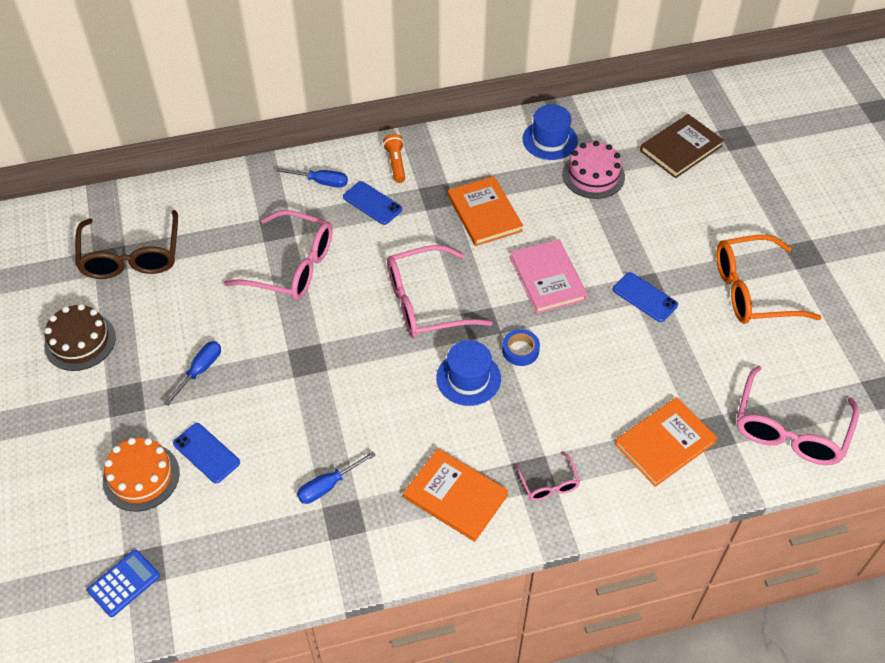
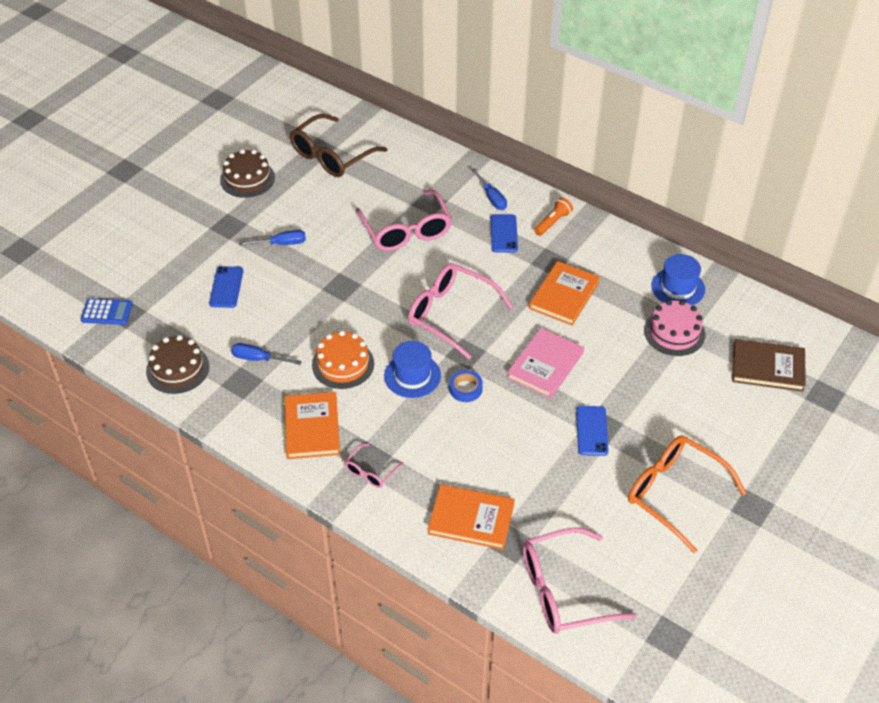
camera: 50 degrees right, 5 degrees down
(141, 477) = (182, 270): orange cake -> orange cake (343, 364)
(270, 565) = (177, 369): none -> brown cake

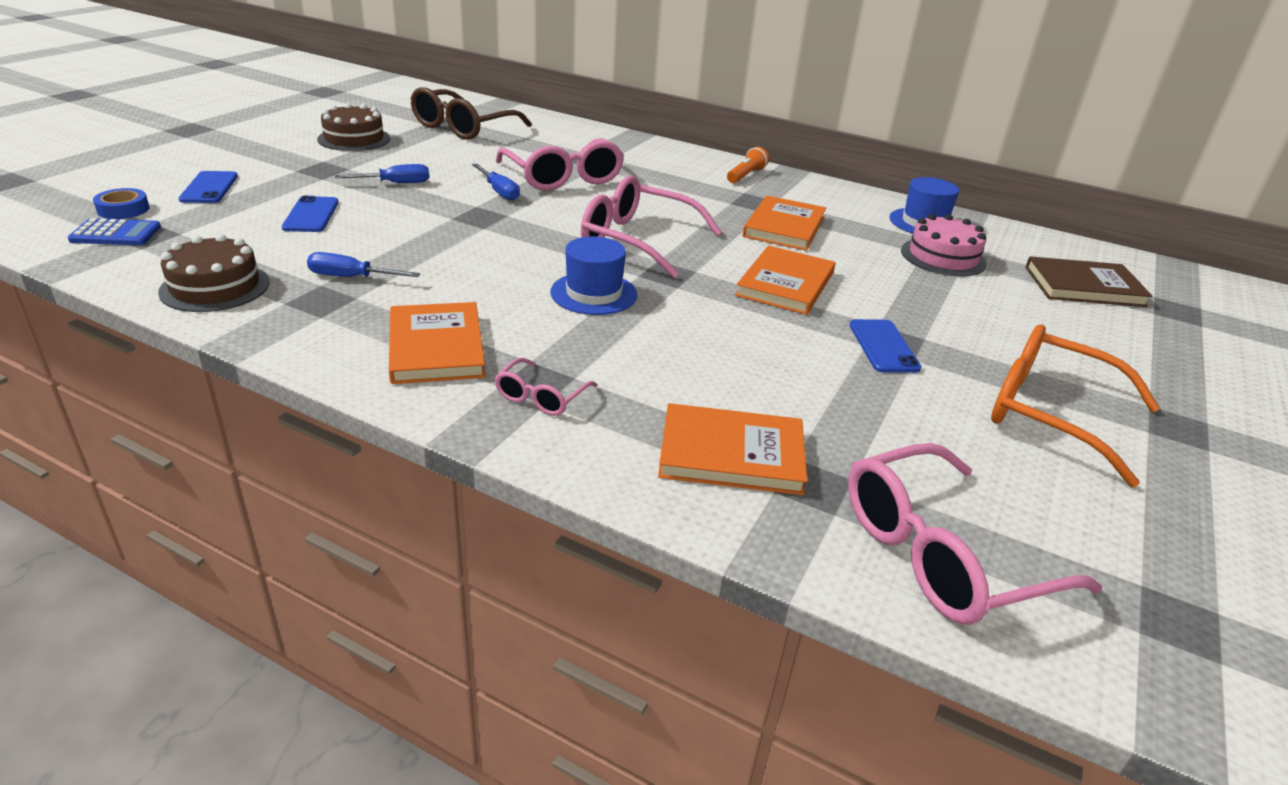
camera: 10 degrees left, 15 degrees down
(343, 364) = (485, 283): orange cake -> none
(465, 389) = (677, 306): blue tape -> blue tape (123, 209)
(491, 198) = (665, 158): blue screwdriver -> blue screwdriver (499, 191)
(504, 233) = (688, 182): blue phone -> blue phone (209, 188)
(545, 365) = (785, 284): pink book -> orange book

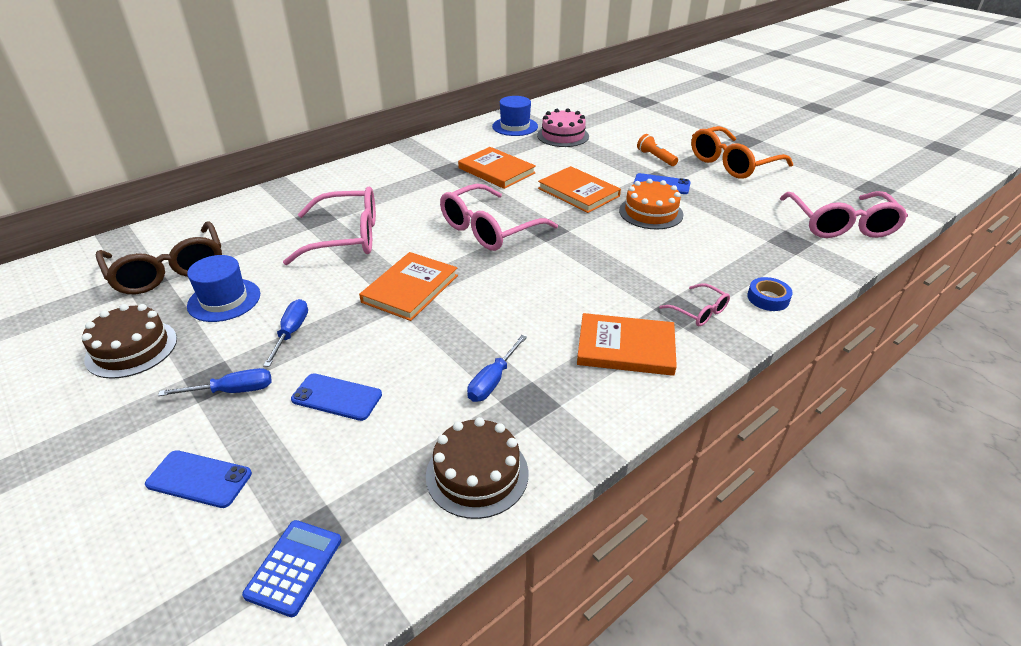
camera: 65 degrees left, 5 degrees up
(123, 209) = (216, 565): blue tape -> blue tape (768, 298)
(499, 191) = (355, 275): blue screwdriver -> blue screwdriver (233, 391)
(594, 293) = (566, 264): blue hat -> blue hat (224, 300)
(731, 454) = (763, 258): orange book -> orange book (410, 288)
(746, 175) = (401, 161): orange flashlight -> orange flashlight (655, 158)
(783, 343) = (651, 212): none -> orange cake
(1083, 286) = (611, 112): brown book -> none

